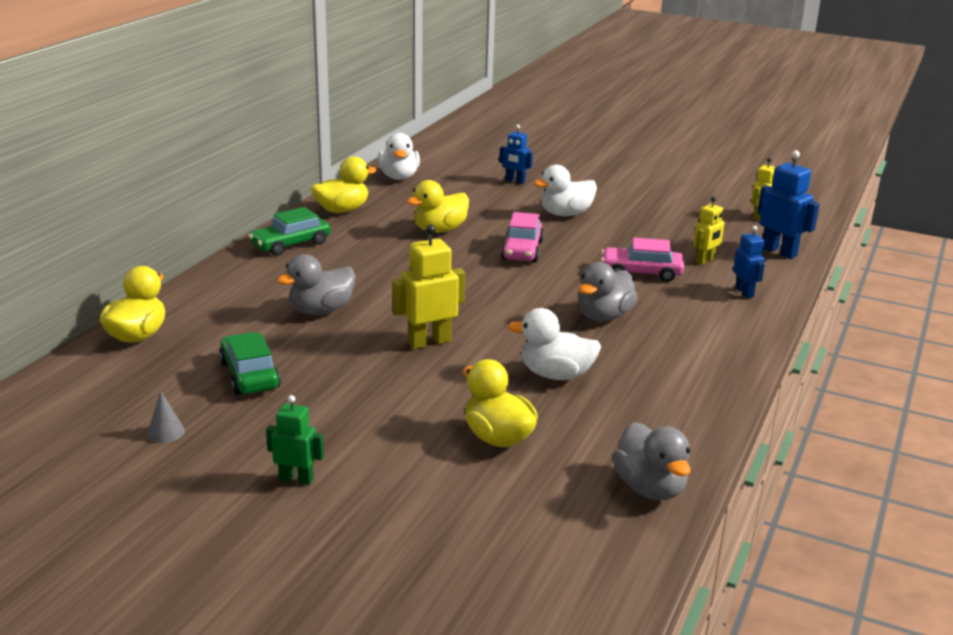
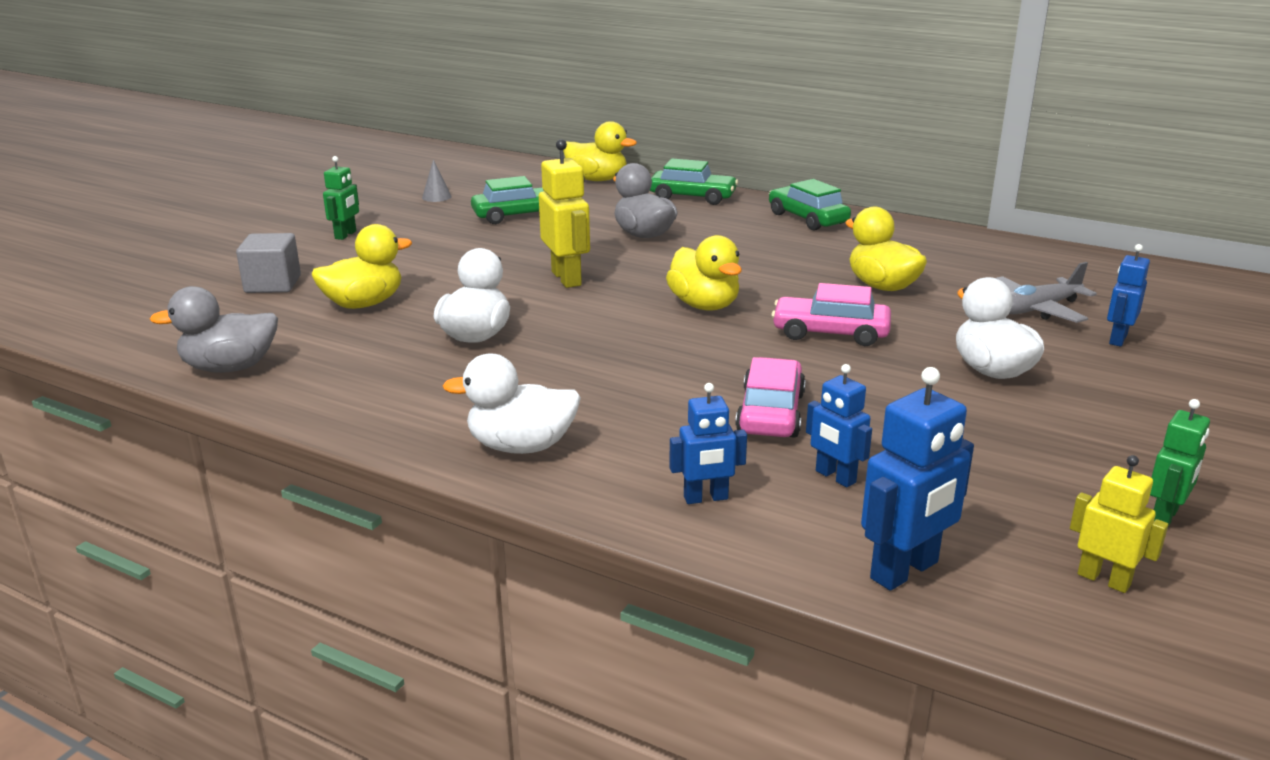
camera: 95 degrees right, 0 degrees up
(216, 288) = (692, 197): none -> green car
(342, 210) = (922, 237): yellow duck -> yellow duck (704, 305)
(399, 177) = (1068, 264): white duck -> white duck (521, 446)
(452, 503) = (273, 284): none -> grey cube
(475, 193) = (1037, 309): none -> grey plane
(604, 316) = (621, 373): grey duck -> none
(703, 199) = (1165, 517): none -> green robot
(705, 260) = (835, 477): yellow robot -> blue robot

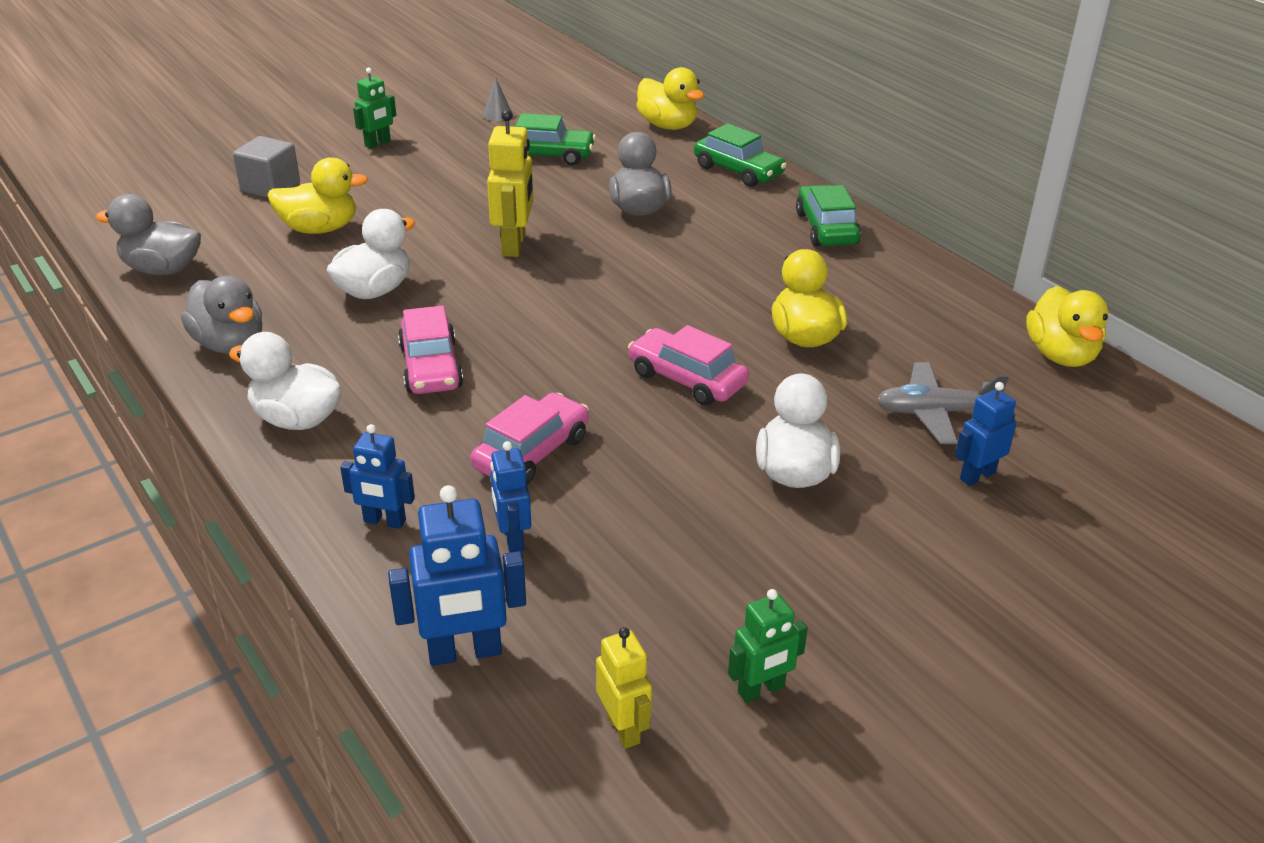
camera: 25 degrees right, 10 degrees up
(378, 407) = (230, 344): none -> grey duck
(601, 377) = (430, 367): none -> pink car
(704, 305) = (604, 312): yellow duck -> yellow duck (1060, 355)

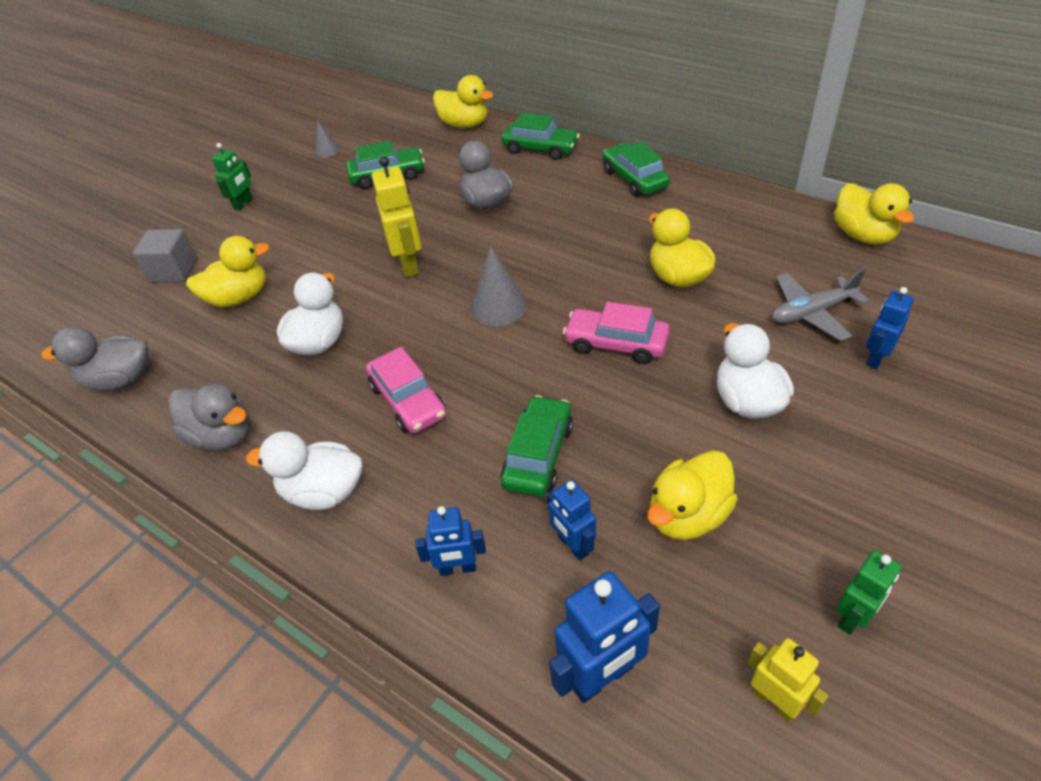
camera: 15 degrees left, 10 degrees up
(532, 452) = (538, 455): pink car -> green car
(583, 309) = (498, 306): none -> grey cone
(650, 551) = (688, 515): none -> yellow duck

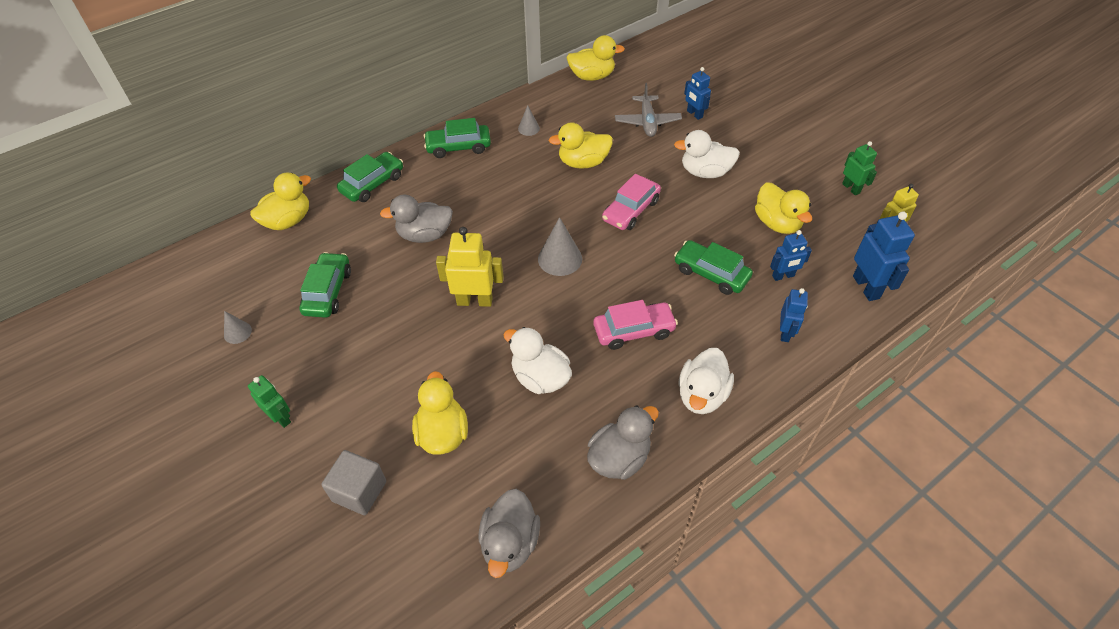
camera: 75 degrees left, 5 degrees up
(707, 216) = (528, 128): none -> grey cone

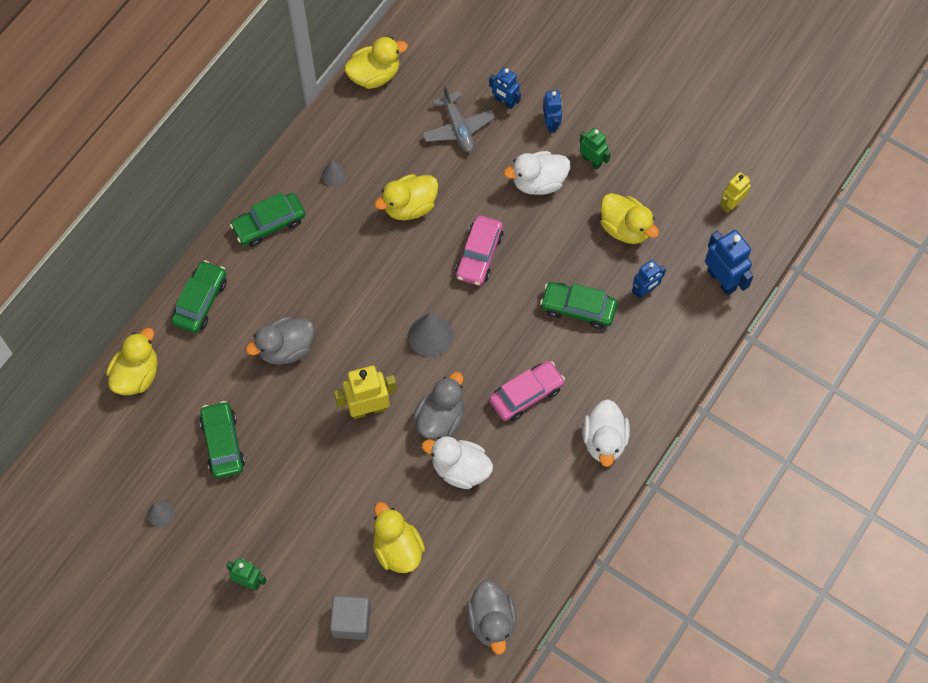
camera: 20 degrees left, 15 degrees up
(619, 458) = (553, 521): grey duck -> grey duck (440, 418)
(785, 333) = (660, 353): blue robot -> blue robot (551, 123)
(851, 188) = (687, 160): green robot -> green robot (592, 161)

